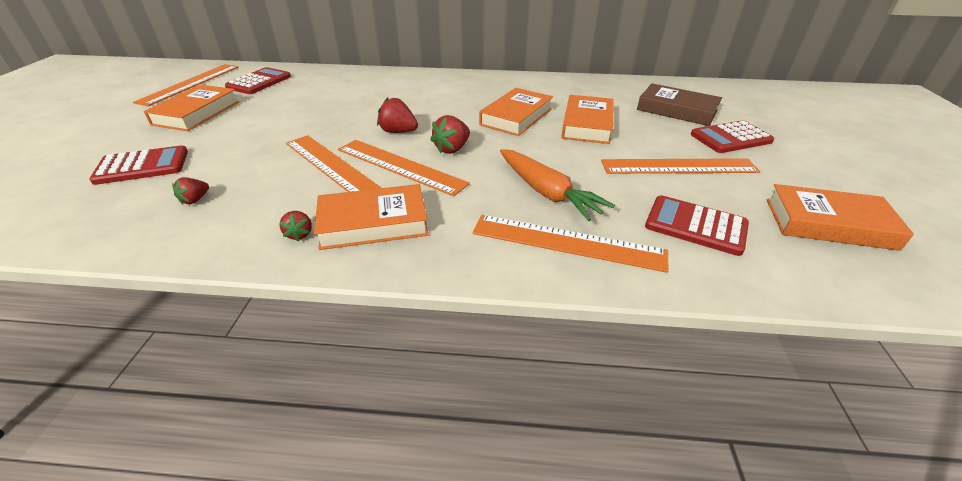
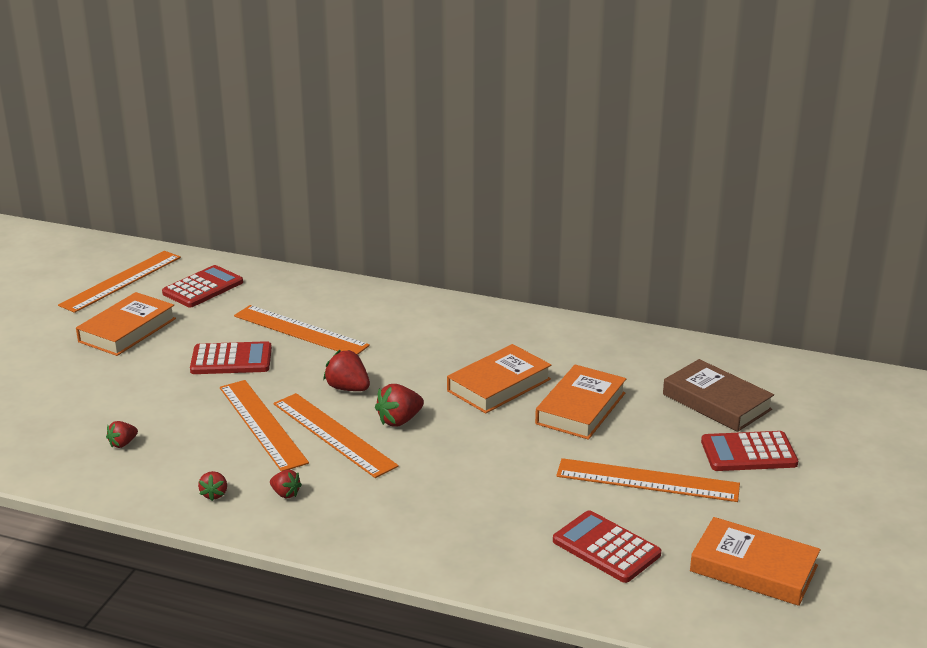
camera: 15 degrees right, 10 degrees down
(142, 166) = (72, 396): red calculator -> red calculator (231, 360)
(373, 223) = (285, 494): orange book -> red strawberry
(547, 192) = (475, 489): orange carrot -> none
(567, 242) = (463, 543): orange ruler -> orange ruler (300, 331)

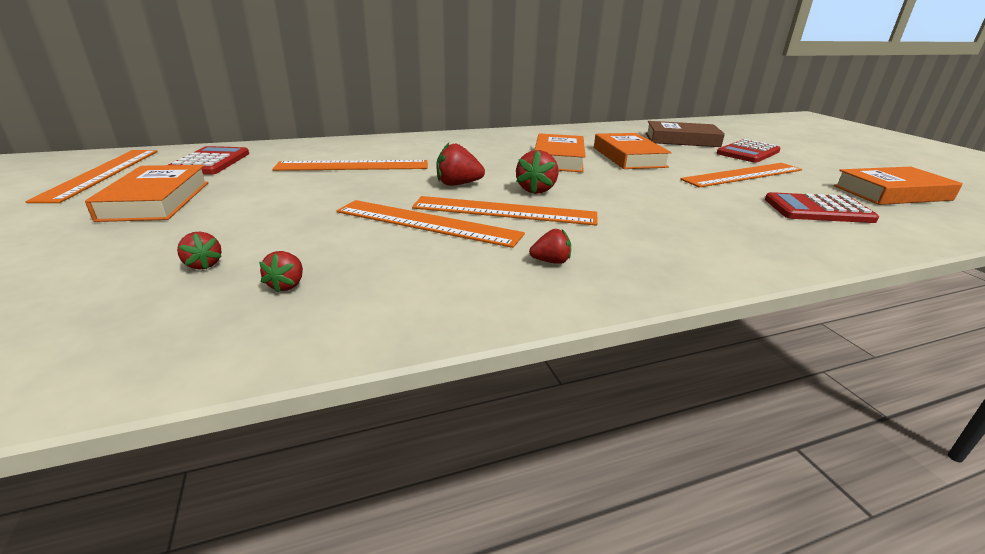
camera: 40 degrees left, 0 degrees up
(214, 494) = (483, 289): red strawberry -> red strawberry (203, 265)
(231, 360) = (316, 193): red calculator -> none

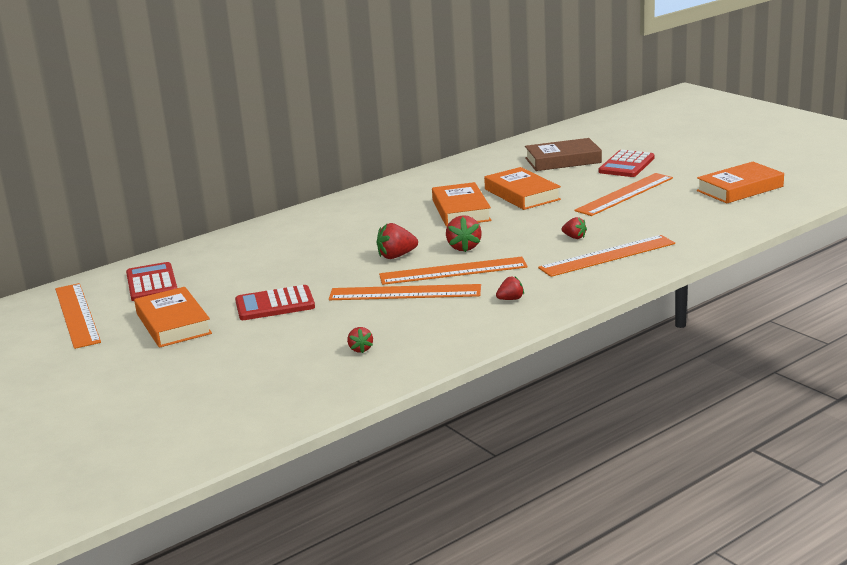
camera: 15 degrees left, 5 degrees down
(203, 265) = (290, 352): red strawberry -> red strawberry (574, 237)
(353, 166) = (286, 258): orange ruler -> orange ruler (607, 256)
(818, 210) = (682, 218): red calculator -> red calculator (275, 304)

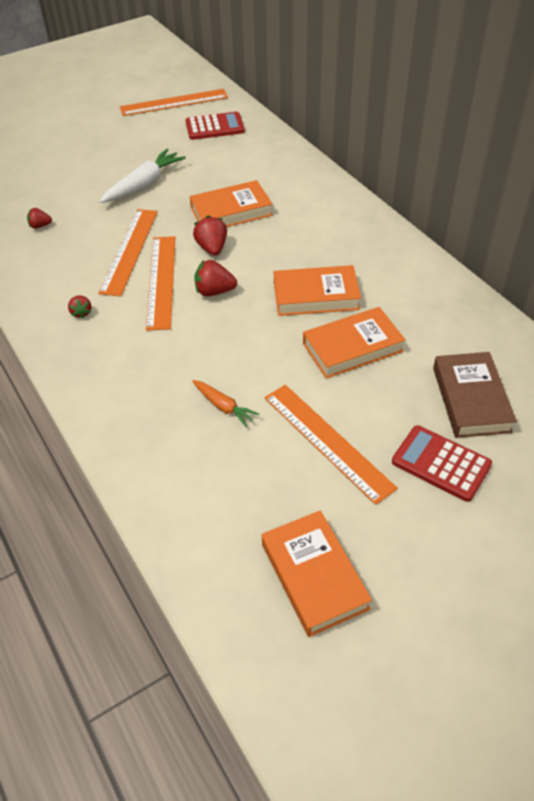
camera: 95 degrees right, 25 degrees up
(173, 324) = (136, 141): orange book -> orange book (231, 211)
(275, 304) = (144, 184): red calculator -> white carrot
(574, 237) = (207, 375): red strawberry -> none
(607, 228) = (223, 406): none -> orange carrot
(607, 256) = (146, 394): orange ruler -> none

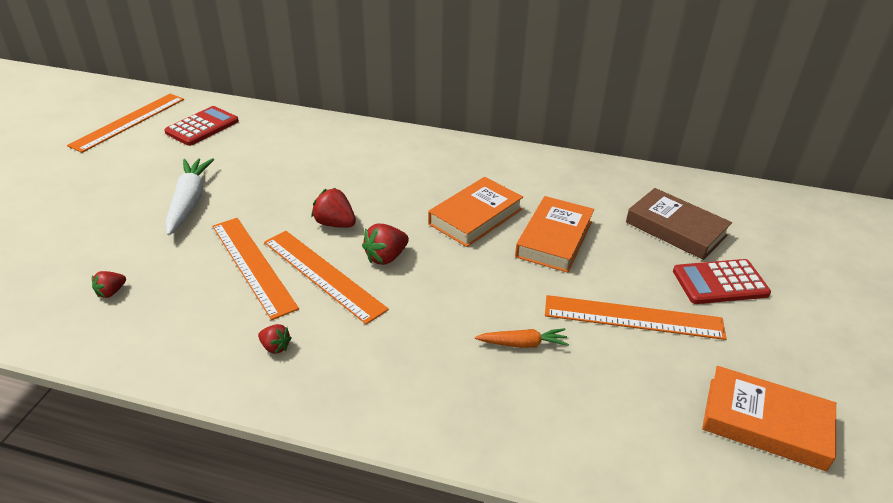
camera: 45 degrees left, 10 degrees down
(231, 211) = (312, 187): orange book -> none

